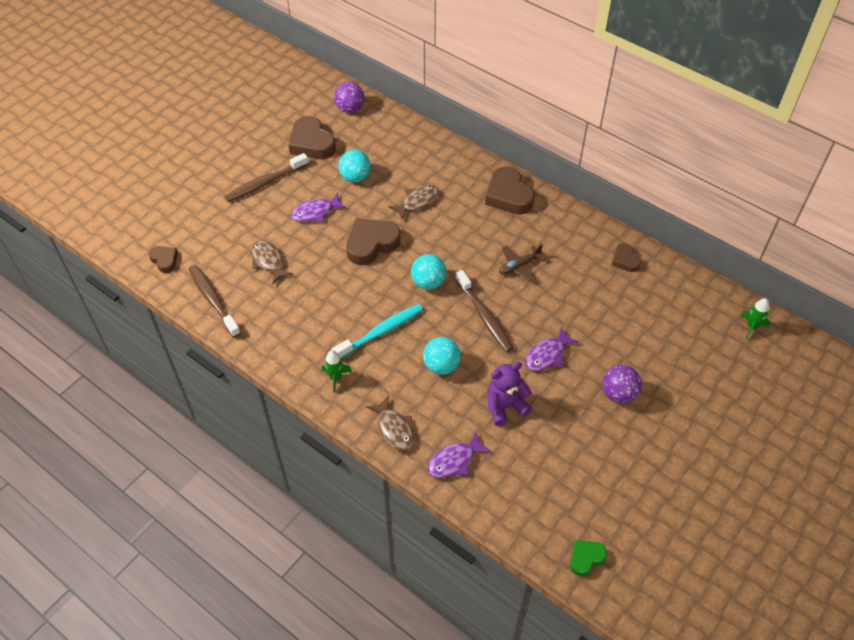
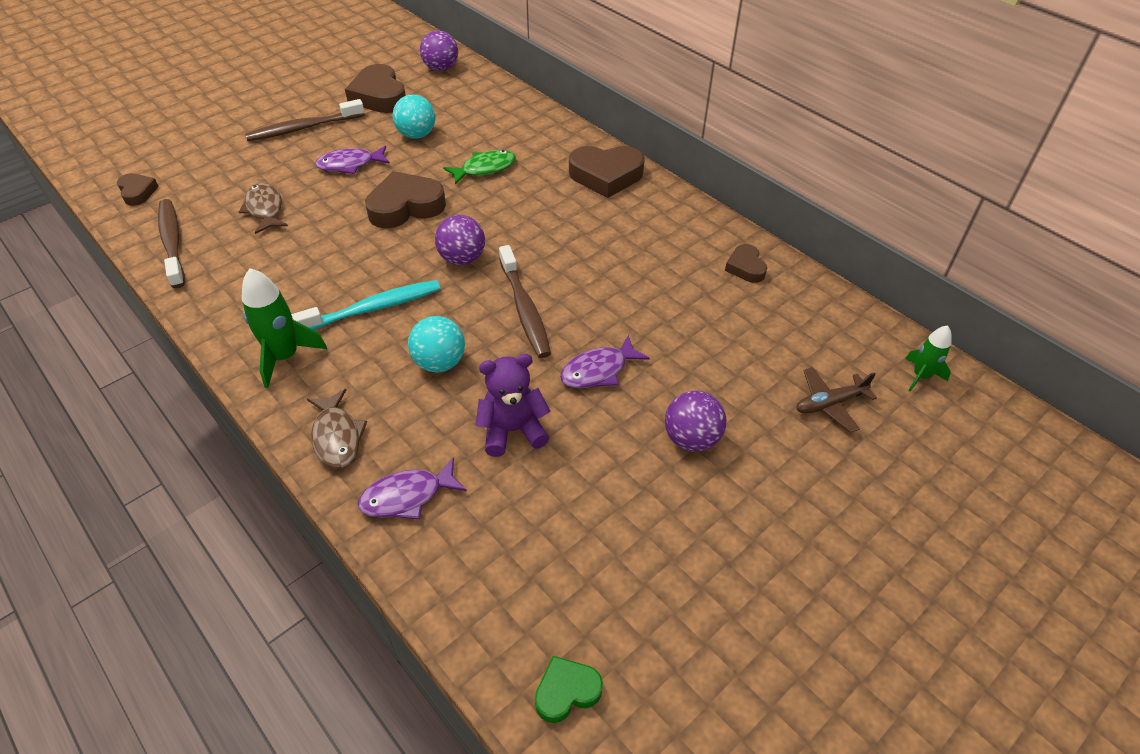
camera: 10 degrees right, 5 degrees down
(336, 378) = (285, 357): green rocket -> green rocket, size x1.63
(417, 202) = (484, 169): brown fish -> green fish
(428, 282) = (462, 259): turquoise ball -> purple ball
(508, 196) = (606, 176): brown heart -> brown heart turned 75 degrees counterclockwise
(519, 266) = (594, 255): brown plane -> brown plane (829, 404)

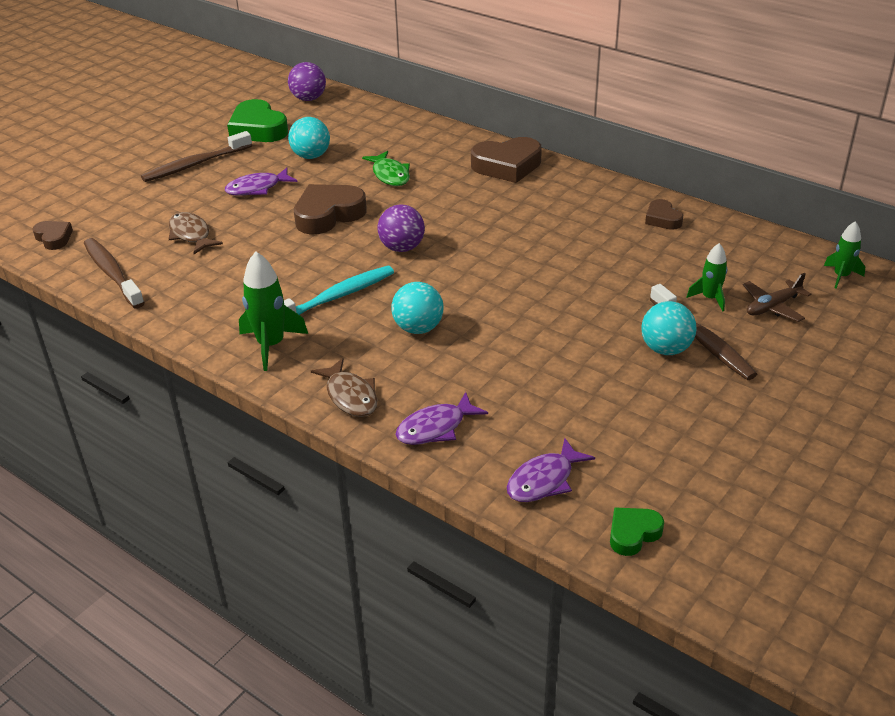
camera: 10 degrees left, 10 degrees down
(379, 96) = (258, 129): brown heart -> green heart
(484, 169) = (390, 175): green fish -> green fish turned 105 degrees clockwise
(512, 430) = (507, 367): purple teddy bear -> none
(524, 309) = (477, 278): brown toothbrush -> brown toothbrush (703, 341)
(598, 370) = (564, 313): purple fish -> purple fish (544, 480)
(691, 439) = (665, 349): purple ball -> turquoise ball
(763, 380) = (710, 298): none -> green rocket

